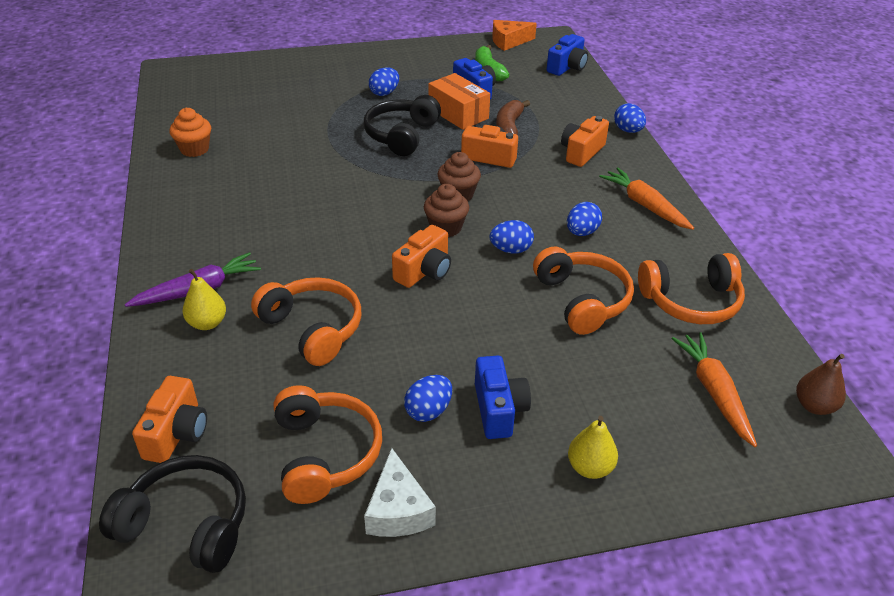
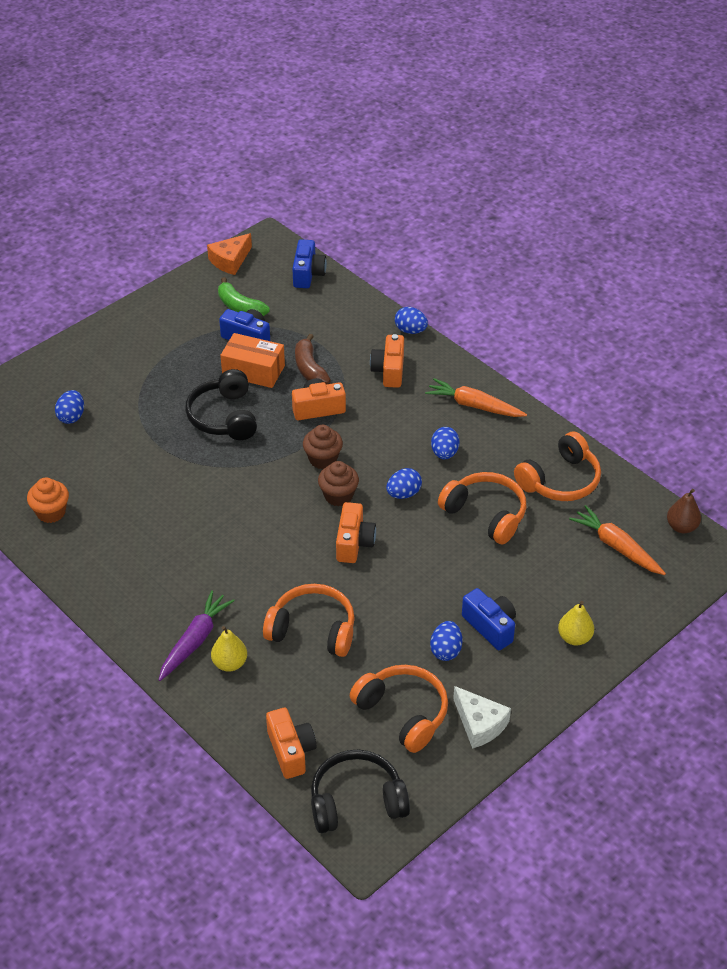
camera: 30 degrees left, 5 degrees up
(384, 93) = (166, 374): blue egg -> blue egg (71, 416)

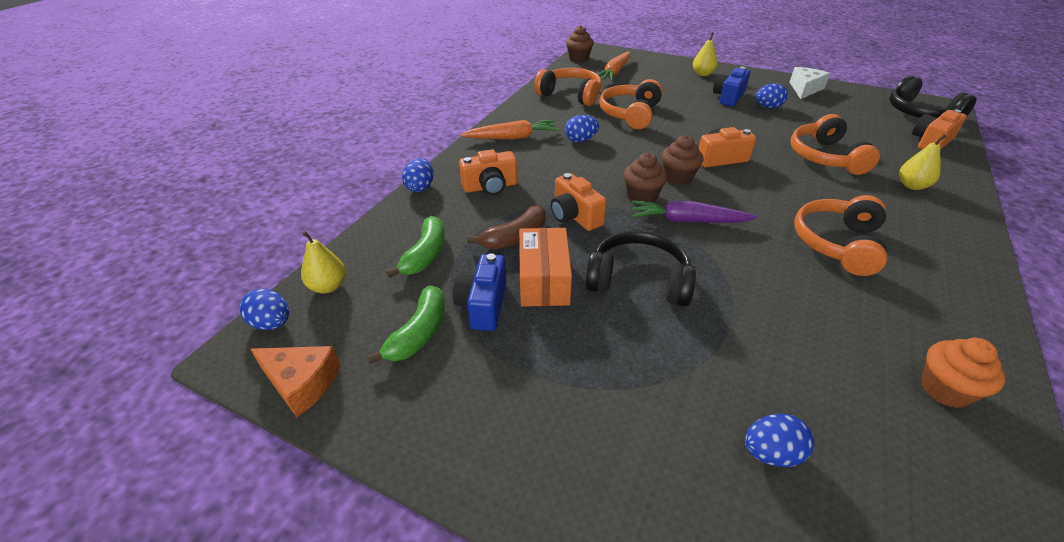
camera: 110 degrees left, 5 degrees down
(195, 640) = (921, 209): purple carrot -> purple carrot (687, 221)
(224, 417) = (638, 280): black headphones -> black headphones turned 135 degrees counterclockwise
(308, 274) = (328, 286): blue camera -> yellow pear
(316, 320) = (425, 254): none -> green banana
(403, 494) = (643, 148): blue egg -> blue egg (272, 323)
(403, 713) = (836, 111): orange headphones -> orange headphones (837, 244)
(474, 405) = (512, 138): orange carrot -> orange carrot turned 105 degrees counterclockwise
(681, 527) = (578, 59): brown pear -> brown cupcake

